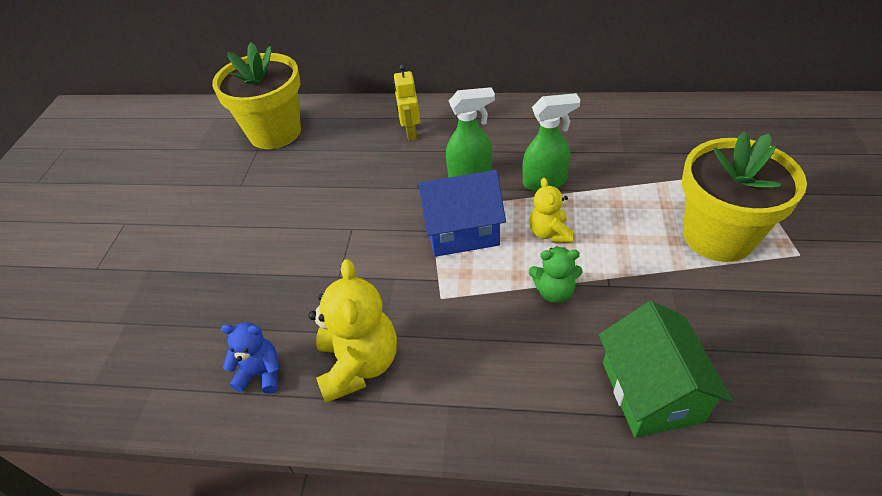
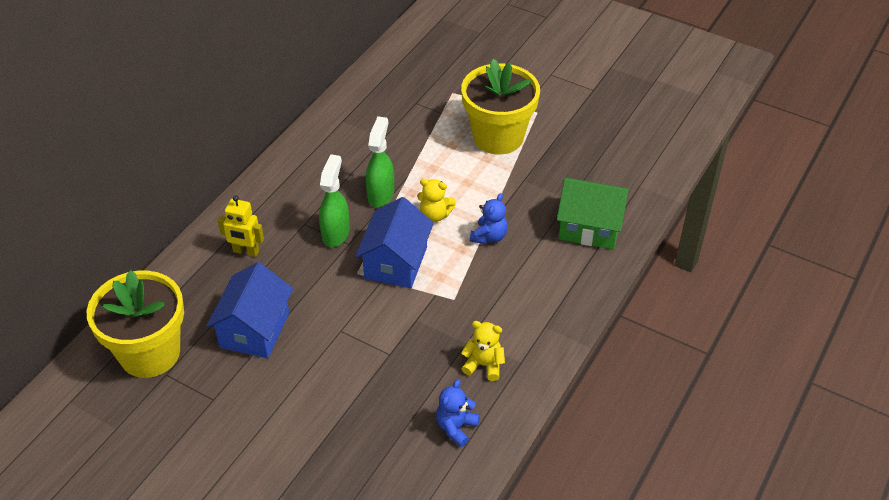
camera: 70 degrees left, 0 degrees up
(325, 175) = (255, 330): none -> blue house
(359, 364) = (484, 365): yellow teddy bear -> yellow teddy bear, size x0.58
(554, 291) = (489, 236): green teddy bear -> blue teddy bear

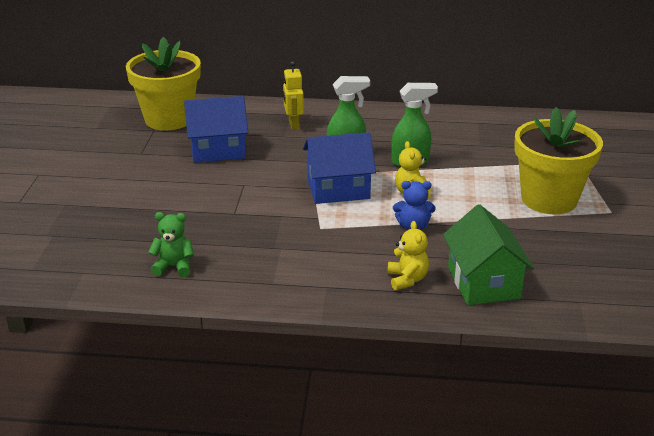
camera: 65 degrees right, 15 degrees down
(456, 427) = (174, 266): blue teddy bear -> green teddy bear
(484, 365) = (254, 263): yellow teddy bear -> yellow teddy bear (407, 279)

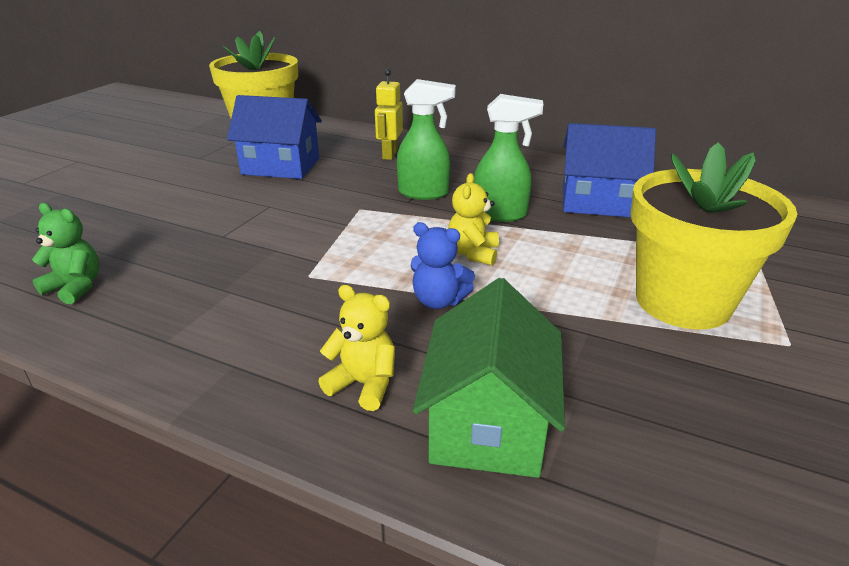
camera: 20 degrees right, 0 degrees up
(338, 189) = (377, 231): blue house -> blue house (598, 202)
(407, 279) = (363, 384): yellow teddy bear -> yellow teddy bear turned 75 degrees counterclockwise

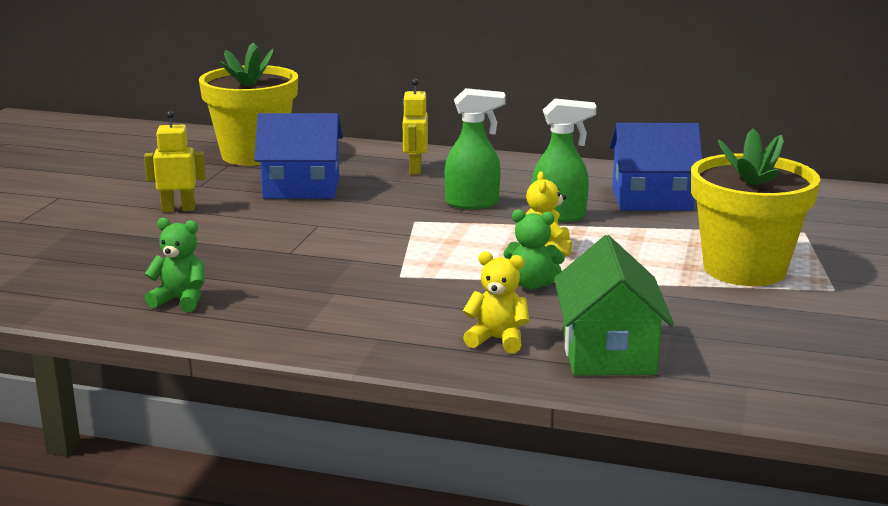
camera: 10 degrees left, 10 degrees down
(162, 180) = (178, 209): none -> yellow robot
(438, 301) = (532, 284): blue teddy bear -> green teddy bear

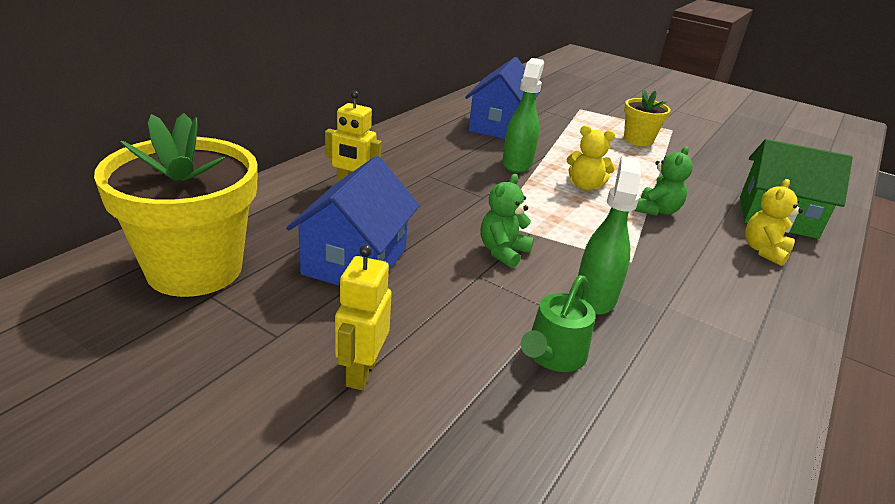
camera: 75 degrees left, 10 degrees up
(180, 300) = (687, 422): green teddy bear -> green teddy bear (503, 252)
(231, 256) = (553, 355): none -> green watering can
(473, 203) = (466, 186): green spray bottle -> green spray bottle (595, 297)
(744, 269) = (638, 140): yellow flower pot -> yellow flower pot, size x0.52

